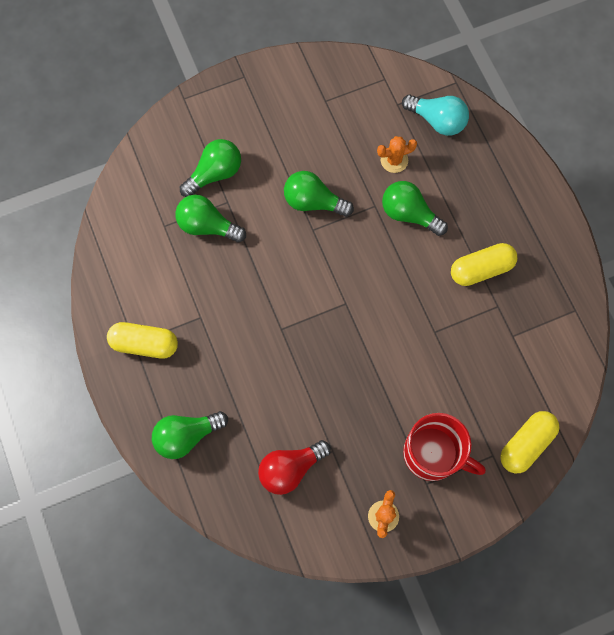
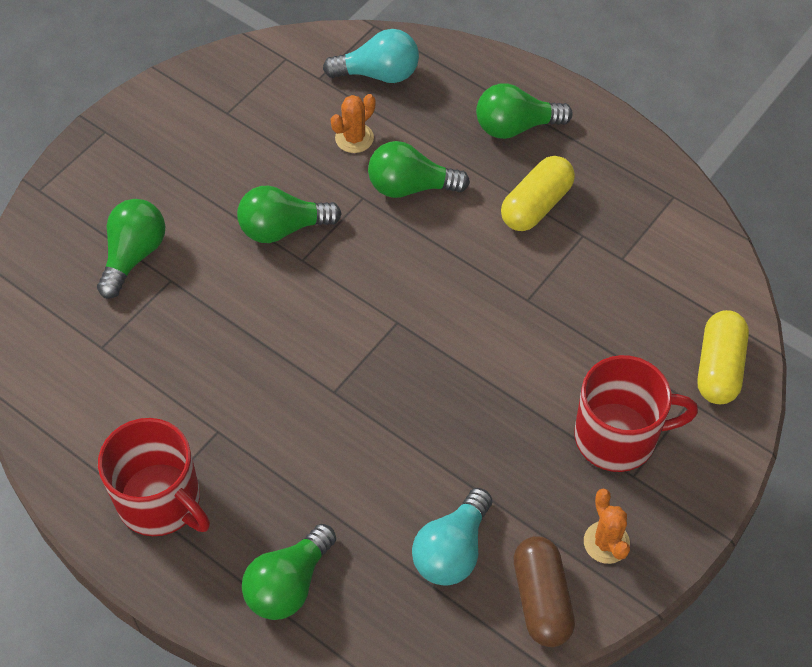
camera: 30 degrees left, 15 degrees down
(145, 344) = (161, 501): yellow capsule -> red mug
(207, 226) = (161, 319): green light bulb -> green light bulb (515, 127)
(290, 469) = (452, 550): red light bulb -> turquoise light bulb
(323, 528) = (541, 599): none -> brown capsule

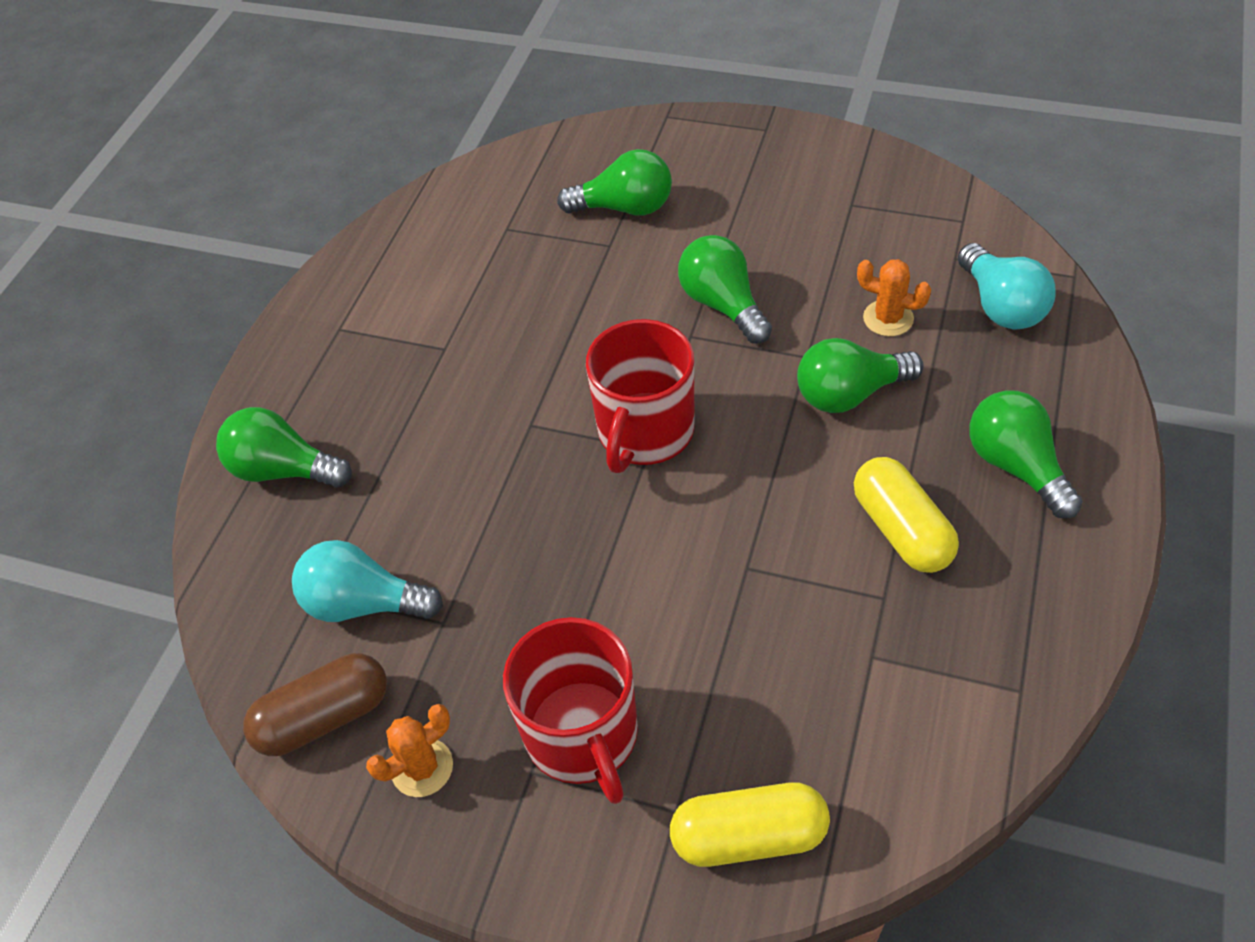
camera: 75 degrees right, 5 degrees down
(161, 501) = (349, 336): red mug -> red mug (644, 432)
(410, 187) = (850, 394): green light bulb -> green light bulb turned 90 degrees counterclockwise
(536, 205) = (901, 530): yellow capsule -> yellow capsule turned 45 degrees clockwise

